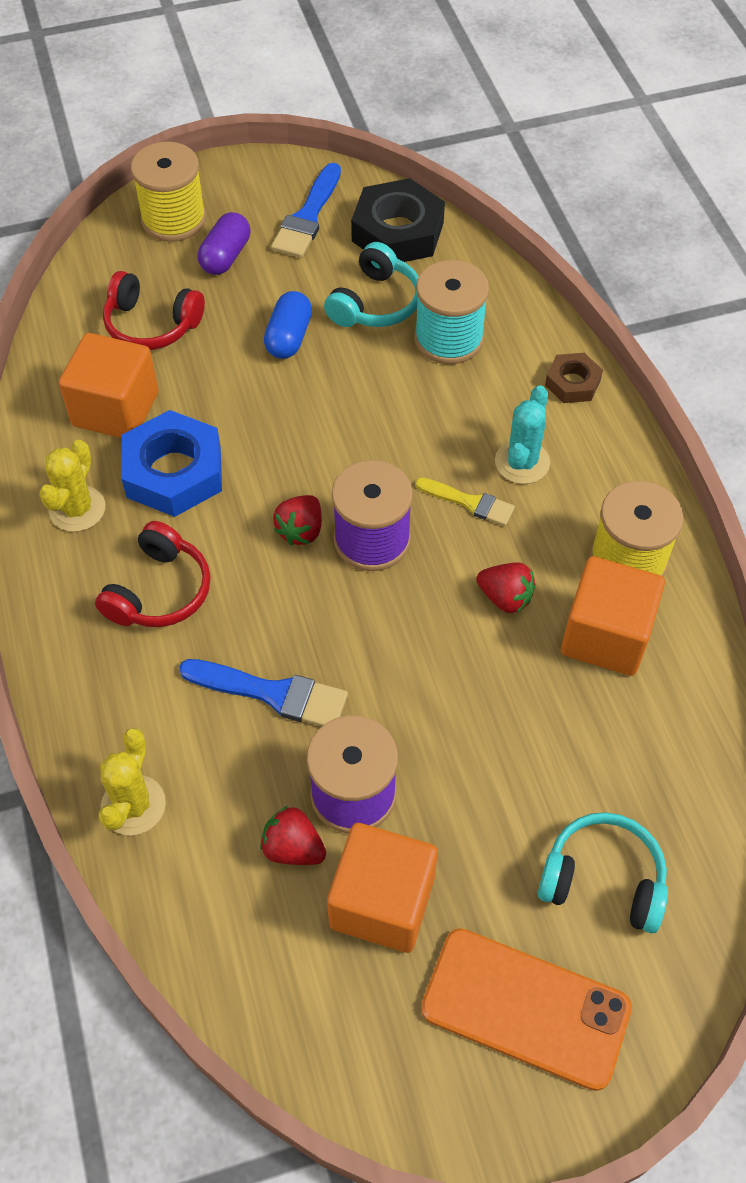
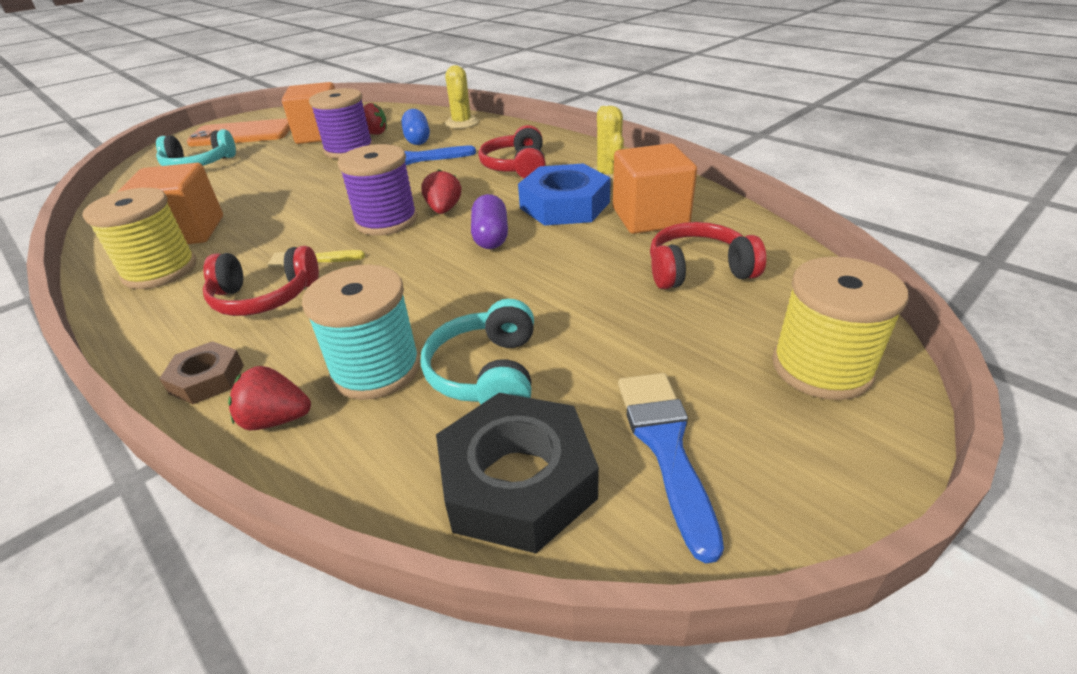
camera: 155 degrees right, 20 degrees down
(225, 256) = (708, 352): purple capsule -> purple capsule (491, 237)
(289, 337) = (557, 307): blue capsule -> blue capsule (417, 139)
(505, 598) = (270, 226): red strawberry -> red strawberry (276, 420)
(522, 462) = (265, 297): turquoise cactus -> red headphones

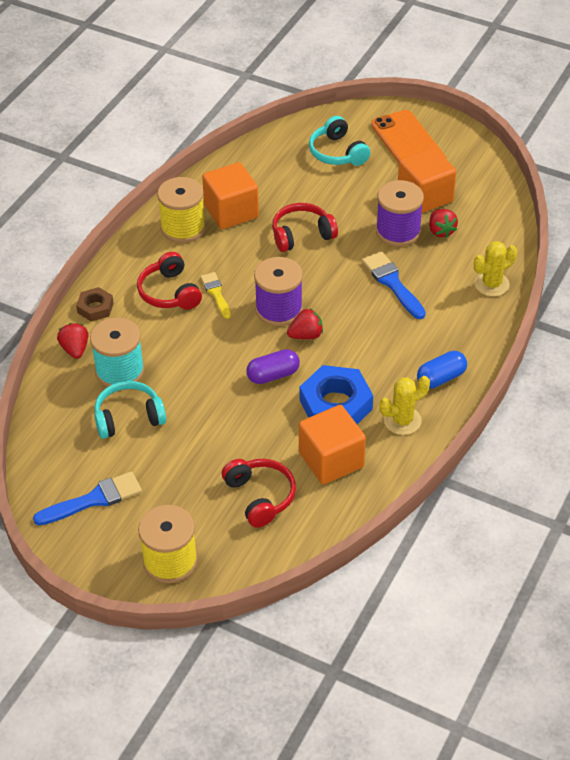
camera: 70 degrees right, 10 degrees up
(417, 139) = (438, 267): blue capsule -> blue capsule (441, 378)
(516, 166) = (399, 355): red headphones -> red headphones (302, 235)
(518, 481) = (60, 450): black nut -> none

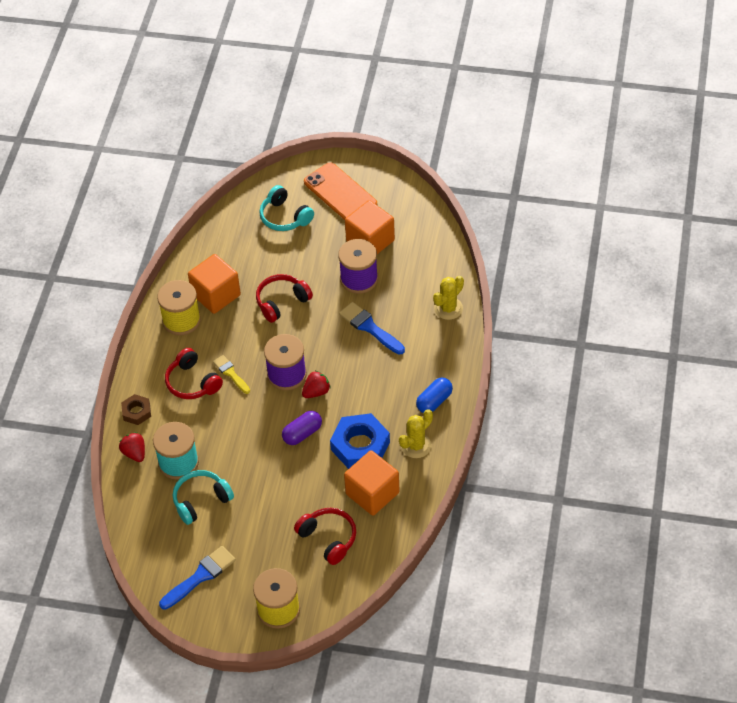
camera: 15 degrees left, 5 degrees up
(441, 231) = (393, 270): red strawberry -> none

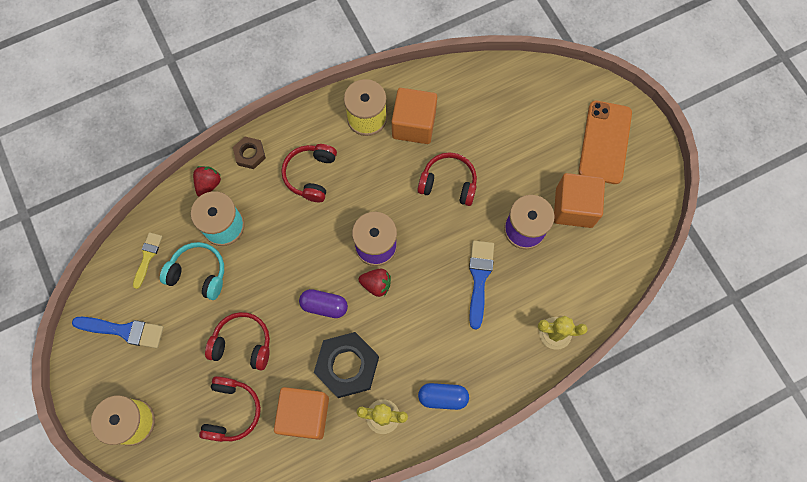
camera: 50 degrees right, 20 degrees up
(231, 373) = (343, 199): yellow brush -> yellow brush (147, 257)
(283, 502) = (242, 344): none -> red headphones
(284, 217) = (540, 116): turquoise headphones -> none
(360, 446) = (347, 366): blue nut -> black nut

